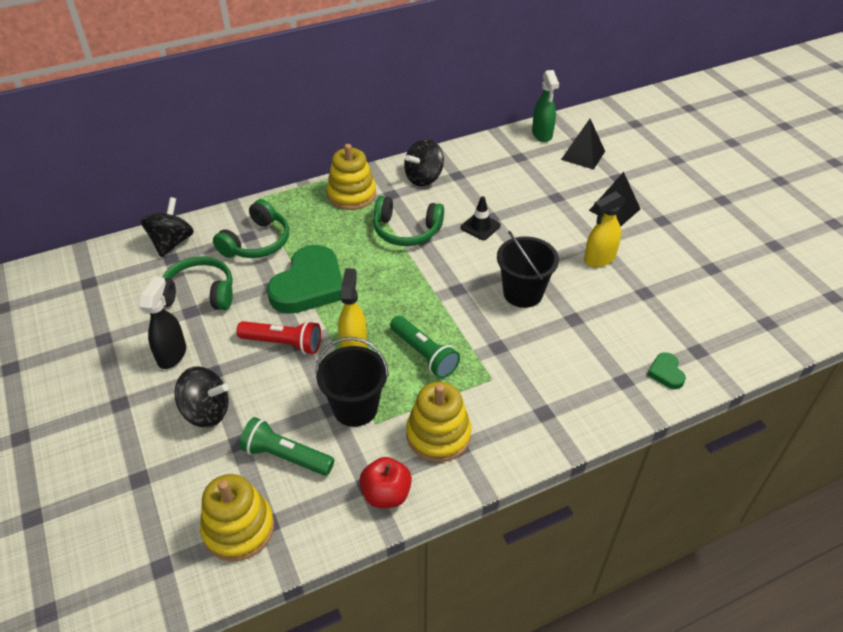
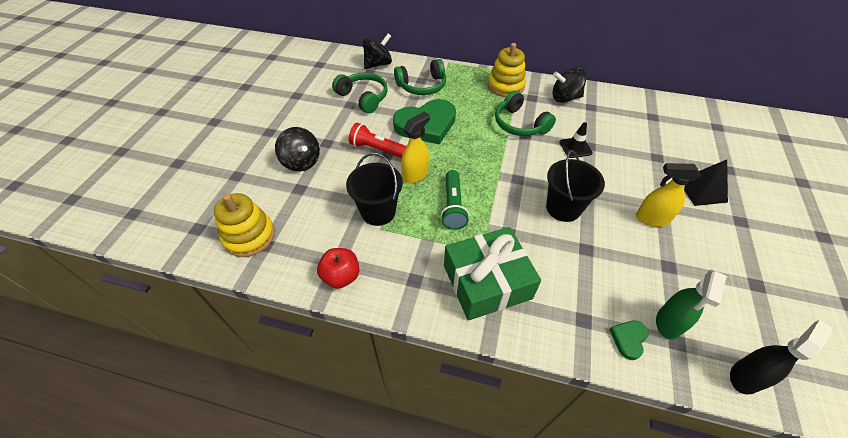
camera: 40 degrees right, 5 degrees up
(172, 354) = (317, 122): black spray bottle -> black spray bottle (745, 376)
(283, 343) = (378, 149): red flashlight -> red flashlight turned 150 degrees clockwise
(286, 456) = (313, 213): green flashlight -> none
(438, 435) = (410, 263): yellow stacking toy -> none
(522, 403) = (487, 282): none -> green gift
(542, 134) = (688, 110): green spray bottle -> green spray bottle (668, 323)
(583, 155) = (711, 139): black pyramid -> none

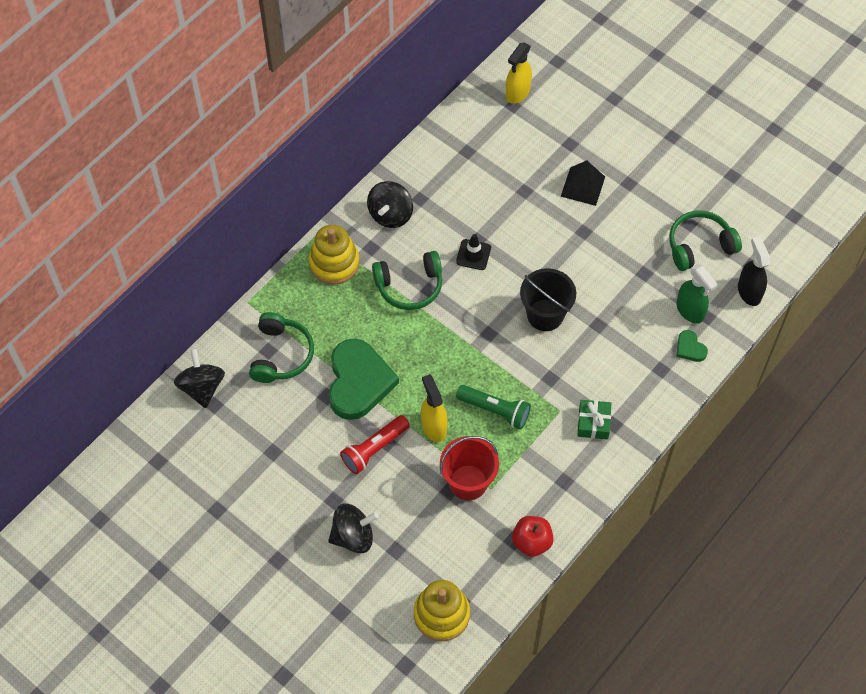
camera: 65 degrees left, 10 degrees up
(363, 97) = (267, 431): green headphones -> green headphones (699, 246)
(378, 212) = (468, 482): black bucket -> red bucket
(487, 282) = (593, 423): green gift -> green gift, size x0.49
(651, 219) = (592, 251): yellow spray bottle -> yellow spray bottle (517, 93)

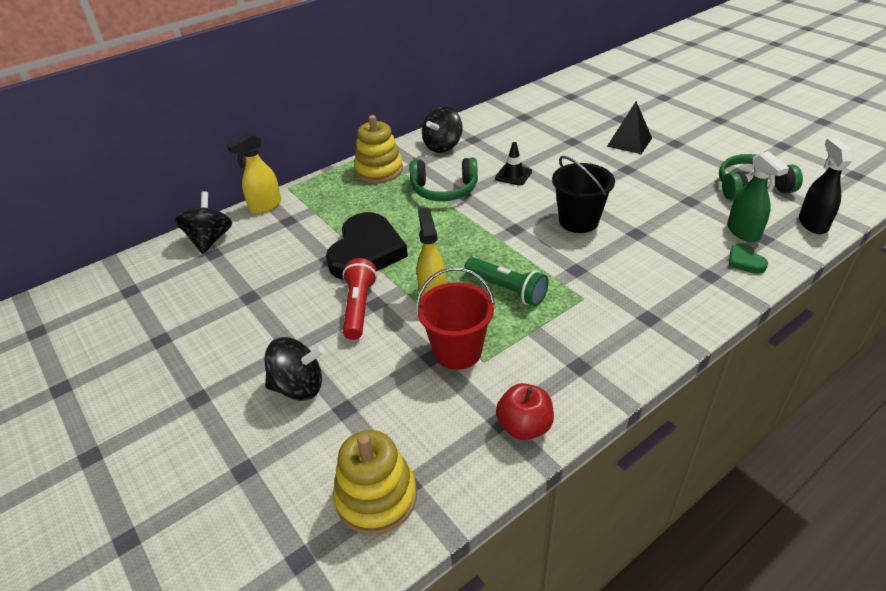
camera: 15 degrees right, 20 degrees down
(281, 355) = (299, 224): green headphones -> none
(358, 382) = (366, 251): green heart -> black heart
(374, 449) = (359, 307): red flashlight -> red flashlight turned 120 degrees clockwise
(517, 93) = (576, 90): yellow spray bottle -> yellow spray bottle (265, 206)
(593, 423) = (623, 314): green gift -> none

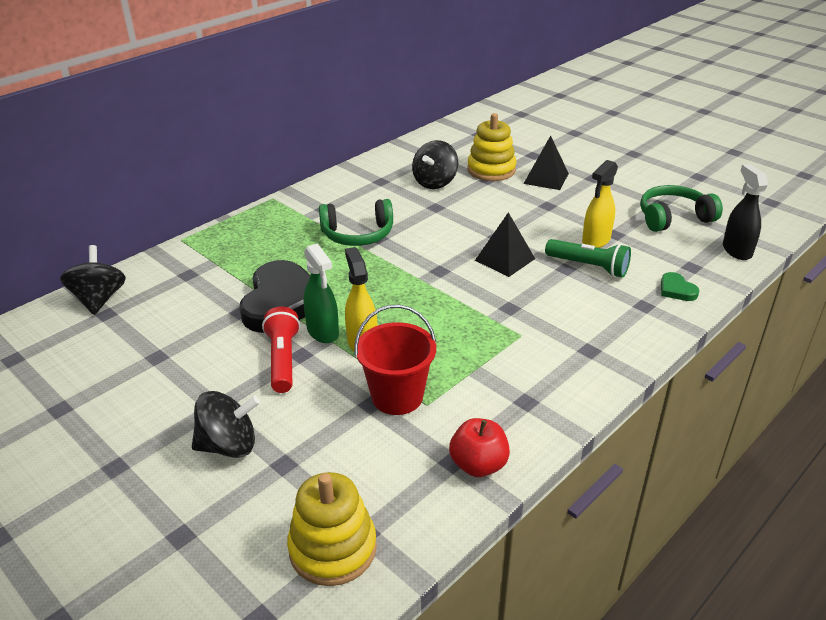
camera: 10 degrees left, 5 degrees down
(265, 206) = (158, 260): yellow spray bottle -> yellow spray bottle (596, 241)
(379, 170) = (282, 217): yellow stacking toy -> yellow stacking toy (491, 170)
(443, 146) = (349, 189): black spinning top -> black spinning top (435, 182)
(507, 290) = (440, 332): green flashlight -> green flashlight (589, 267)
(513, 175) = (430, 216): black traffic cone -> none
(578, 221) = (505, 259): black bucket -> black pyramid
(743, 232) = (671, 262): green spray bottle -> green spray bottle (323, 332)

